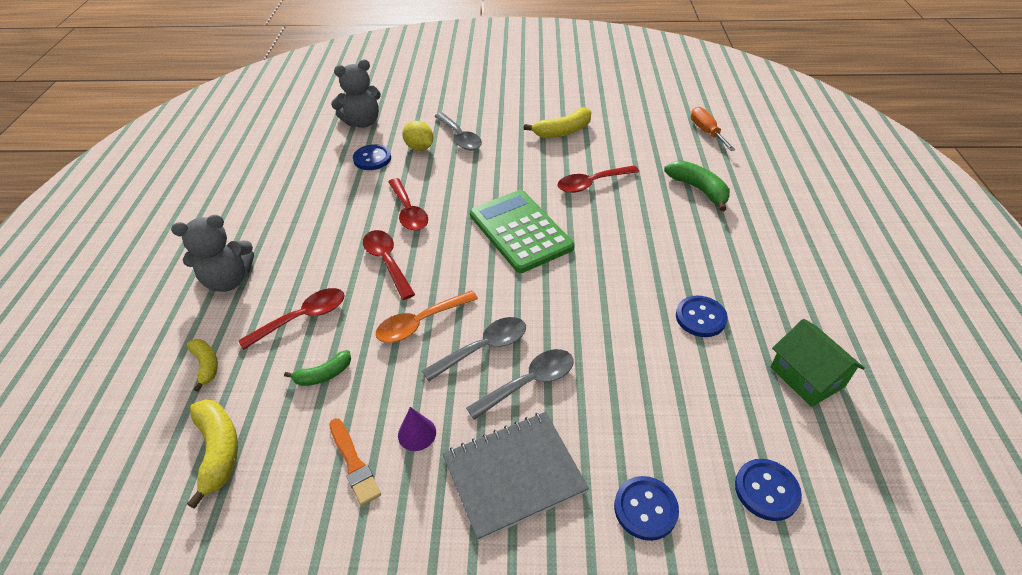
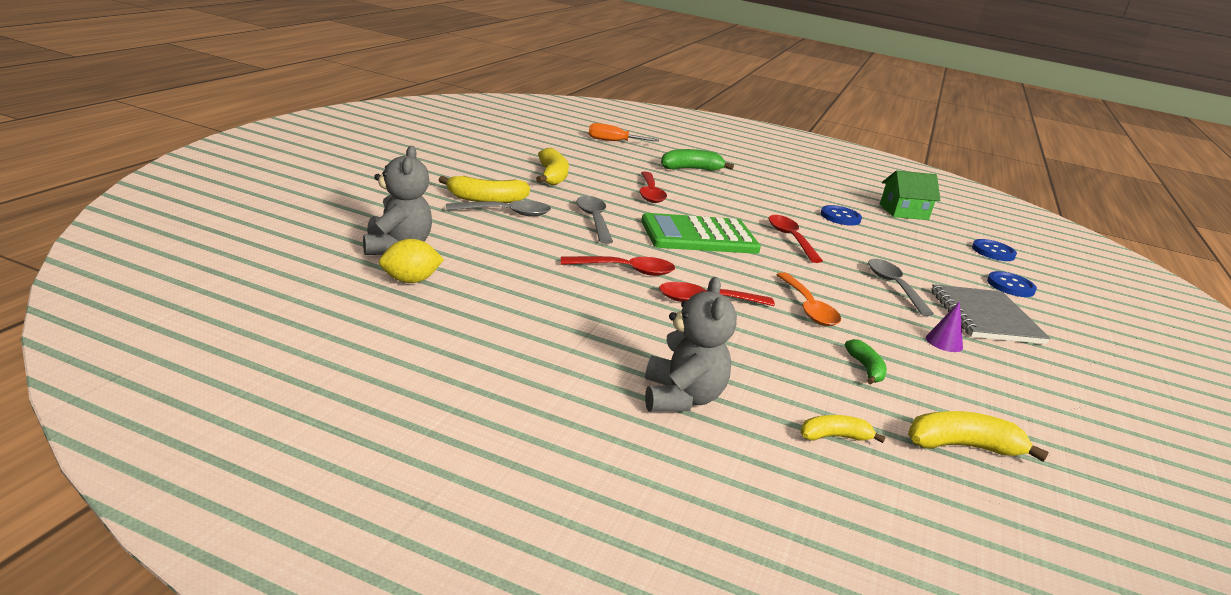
camera: 75 degrees left, 20 degrees down
(303, 318) = (776, 363): red spoon -> red spoon (790, 239)
(353, 463) = (976, 377): orange brush -> none
(372, 159) = (495, 262): blue button -> none
(419, 148) = (502, 235): yellow lemon -> yellow lemon (410, 280)
(476, 123) = (486, 199): none -> yellow banana
(483, 348) = (850, 291): grey spoon -> grey spoon (594, 220)

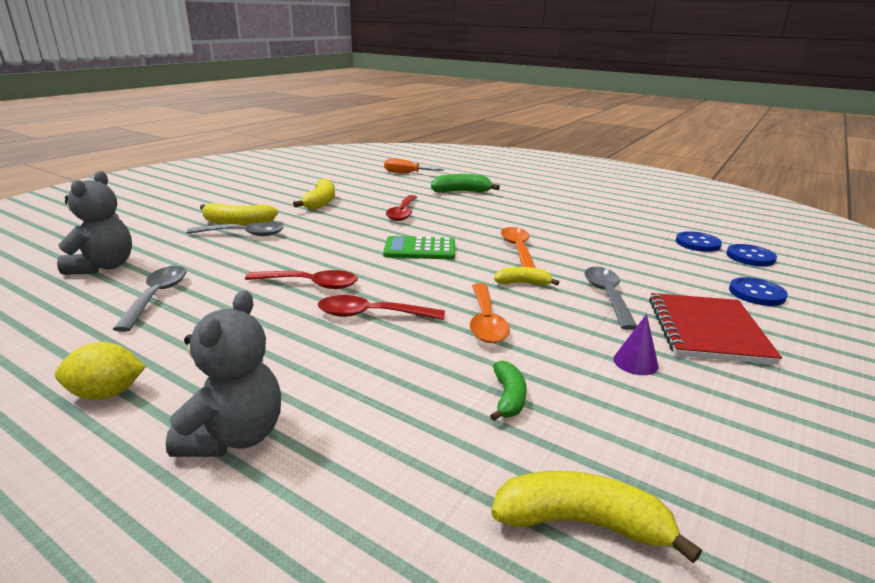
camera: 15 degrees right, 0 degrees up
(410, 280) = (78, 298): yellow lemon -> yellow lemon (107, 393)
(594, 220) = (324, 237): grey spoon -> grey spoon (157, 296)
(699, 236) = (420, 249): green calculator -> green calculator, size x0.66
(790, 239) = (518, 249): red spoon -> orange spoon
(834, 437) = (395, 500): yellow banana -> yellow banana (523, 283)
(840, 217) = (588, 228): blue button -> blue button (697, 243)
(903, 212) = (662, 221): green house -> none
(985, 317) = (707, 330): grey notebook -> red notebook

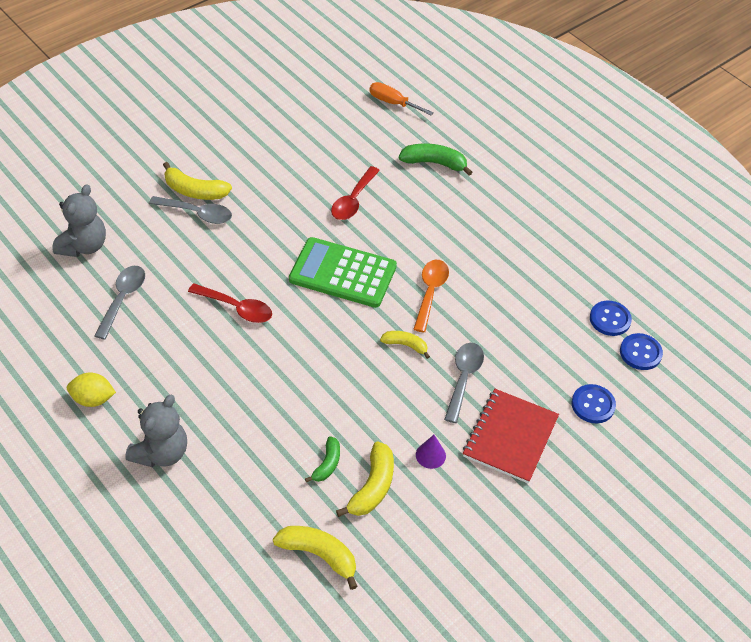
camera: 15 degrees right, 25 degrees up
(320, 202) = (280, 161): yellow banana -> yellow banana (372, 487)
(371, 315) = (271, 359): red spoon -> none
(420, 249) = (343, 273): green calculator -> green calculator, size x1.51
(486, 321) = (350, 387): orange spoon -> none

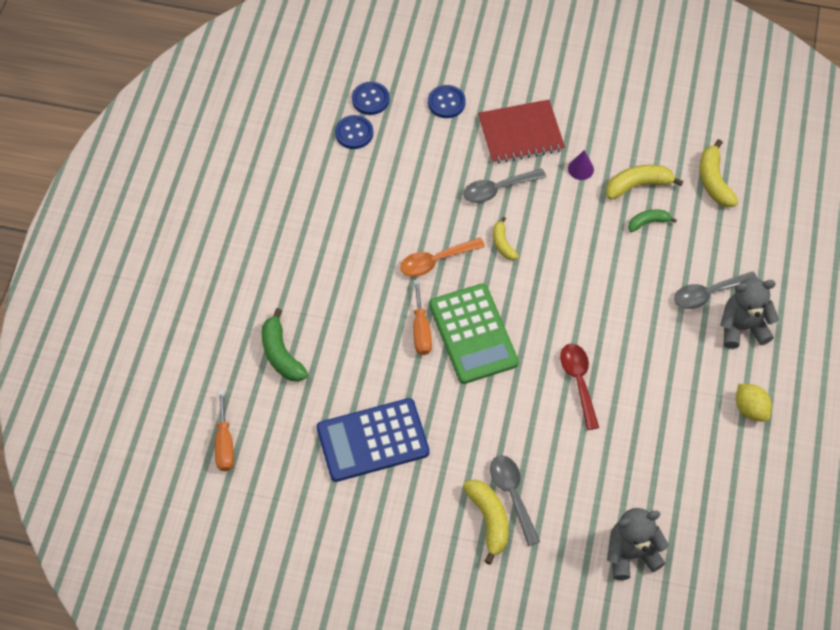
camera: 125 degrees left, 10 degrees up
(123, 299) = (650, 471): grey spoon -> grey spoon (708, 294)
(317, 170) = (372, 440): none -> blue calculator
(353, 200) = (385, 384): red spoon -> none
(377, 246) = (421, 330): none -> orange screwdriver

